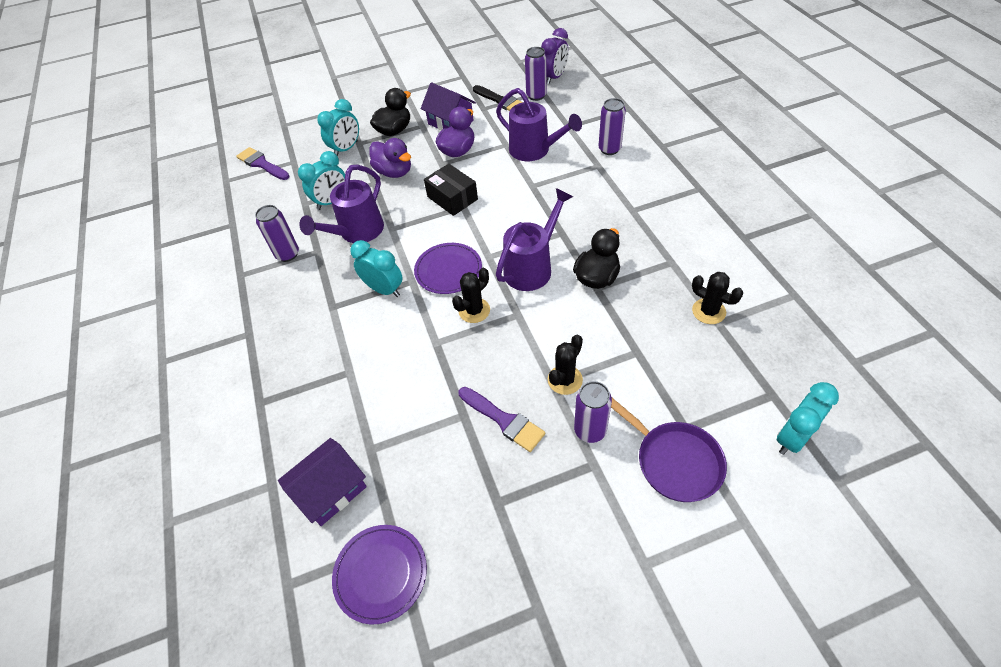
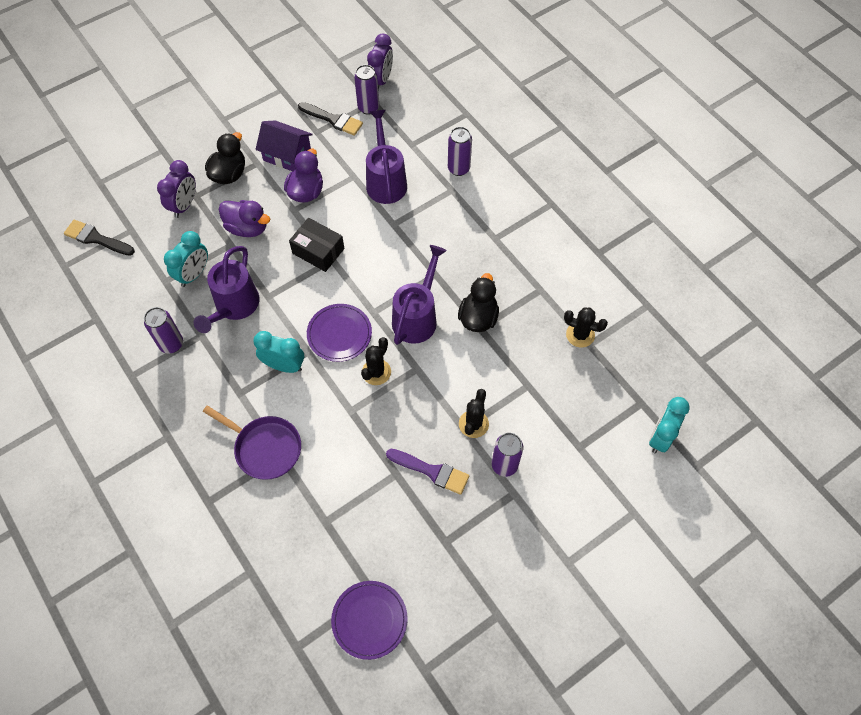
camera: 20 degrees left, 10 degrees up
(262, 164) = (96, 238): purple brush -> black brush
(331, 490) = (304, 564): purple house -> none
(346, 149) = (184, 205): turquoise clock -> purple clock
(535, 151) = (385, 180): purple watering can -> purple watering can turned 120 degrees counterclockwise
(674, 461) = (575, 476): purple pan -> purple pan (265, 448)

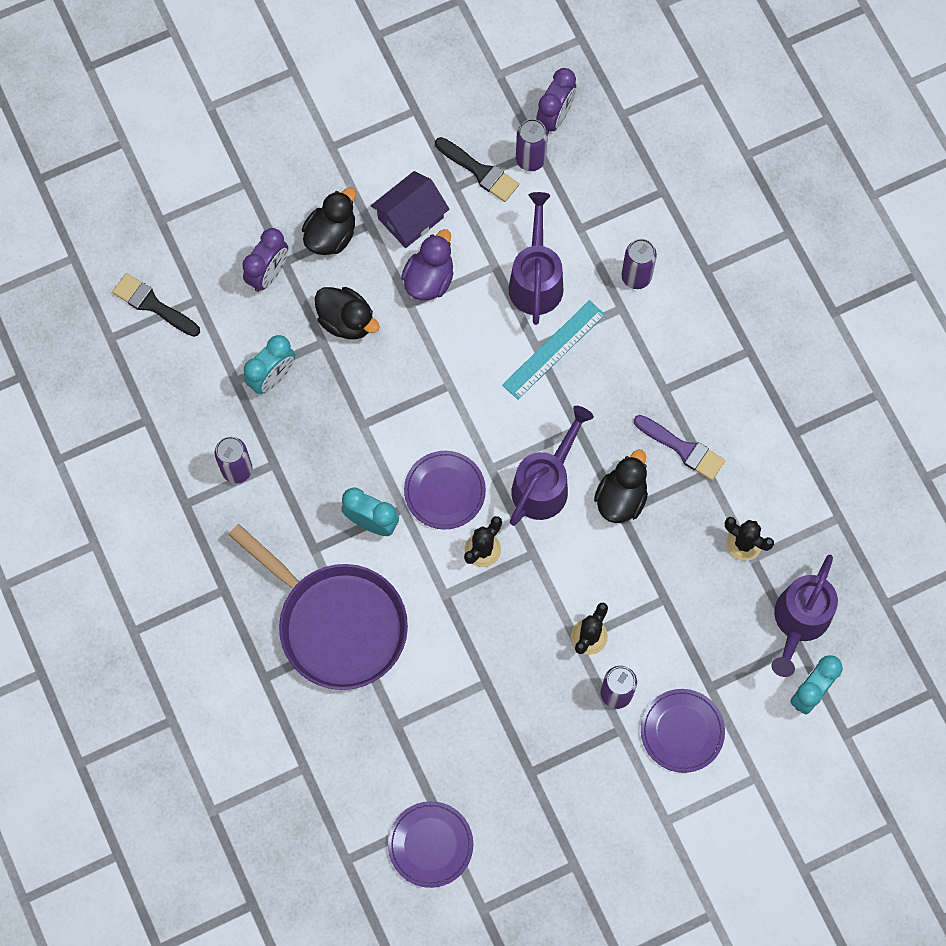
camera: 10 degrees right, 10 degrees up
(234, 307) = (318, 432): purple watering can -> purple watering can (798, 622)
(247, 228) = (346, 321): purple duck -> black duck
(265, 448) = (337, 623): purple pan -> purple pan, size x1.60
(287, 155) = (410, 218): purple house -> purple house turned 75 degrees counterclockwise
(318, 251) = (433, 370): black box -> none
(407, 224) = (554, 350): none -> turquoise ruler
(431, 471) = (529, 686): purple brush -> purple brush (683, 449)
(565, 486) = (682, 731): none -> purple plate

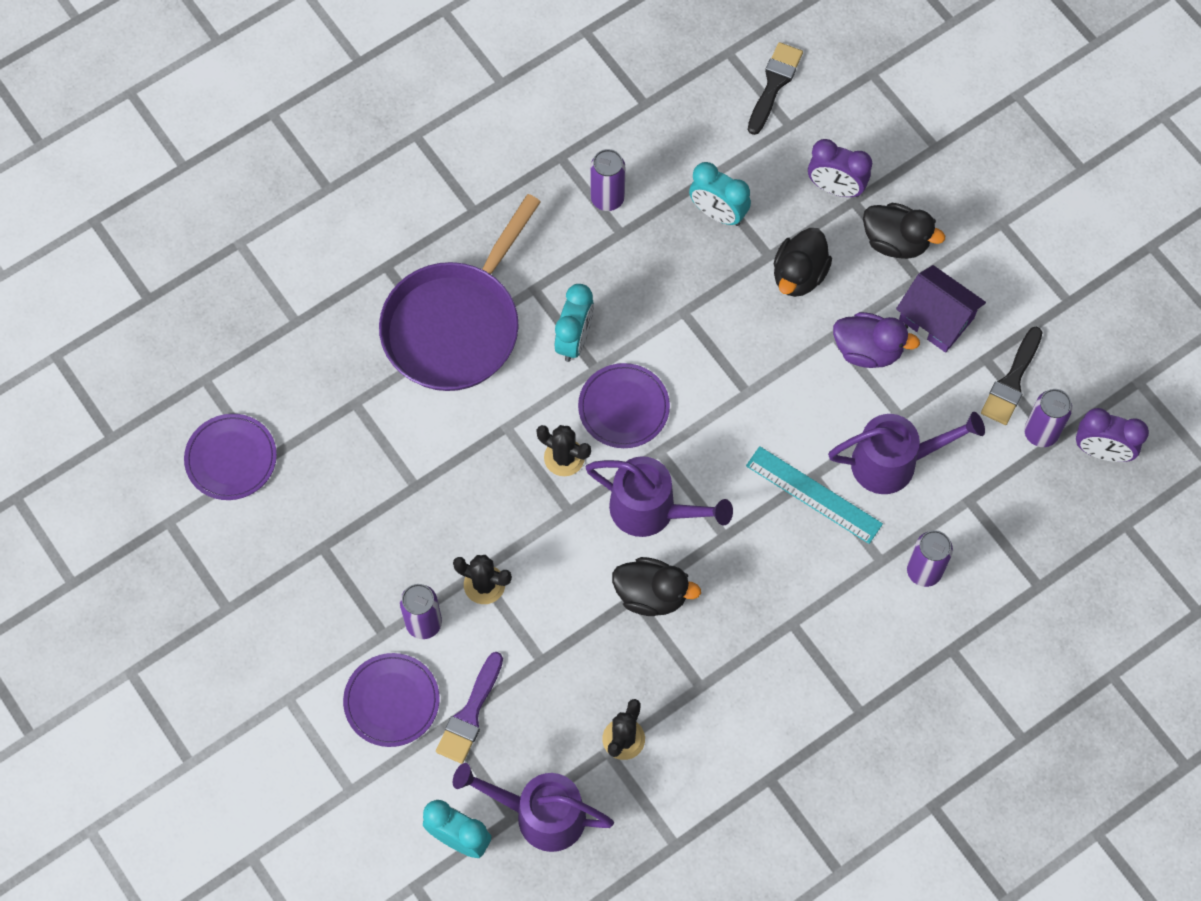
camera: 80 degrees right, 5 degrees down
(683, 449) = (724, 654): purple brush -> purple brush (470, 714)

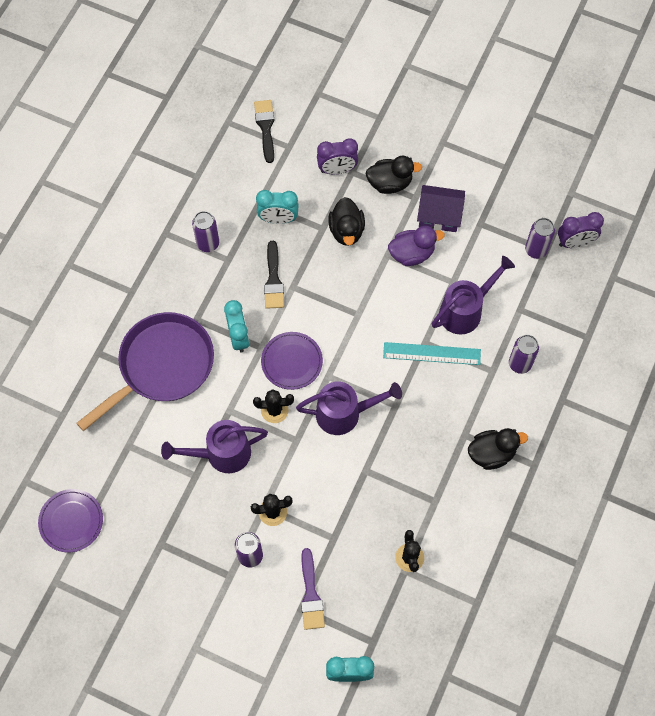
camera: 30 degrees left, 0 degrees up
(391, 701) = (259, 613): purple plate -> none
(456, 325) = (162, 366): purple pan -> purple pan turned 135 degrees counterclockwise
(539, 814) = (387, 631): purple watering can -> purple watering can (221, 454)
(651, 595) = (374, 463): black duck -> black duck (491, 453)
(1011, 381) = (502, 229): black brush -> black brush (273, 280)

